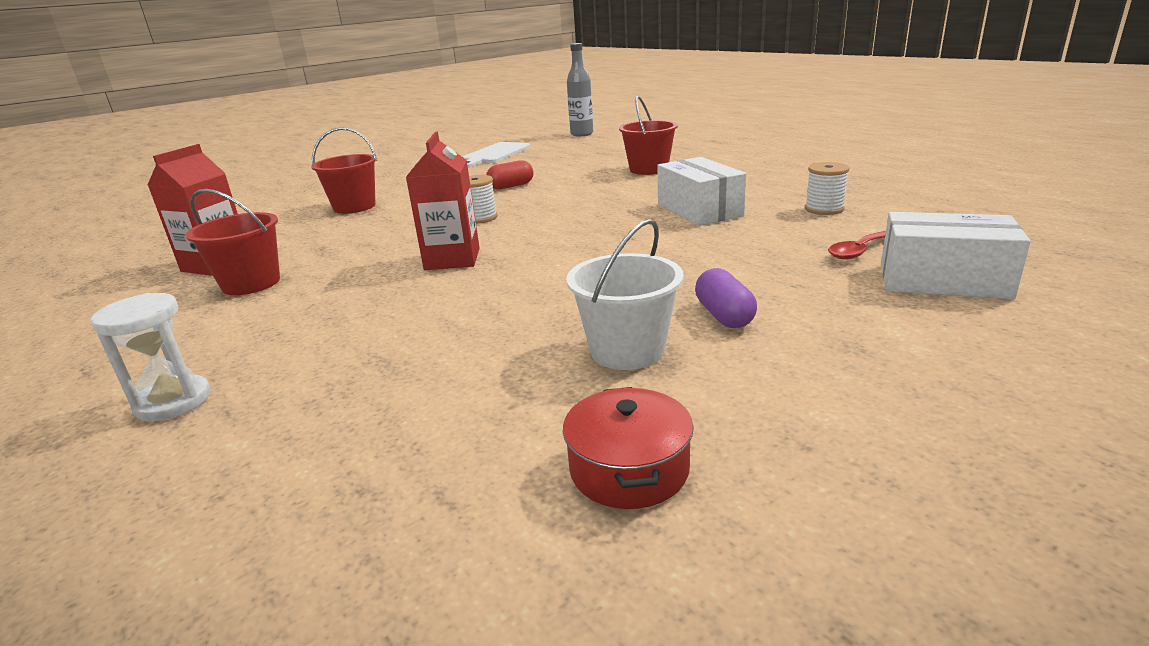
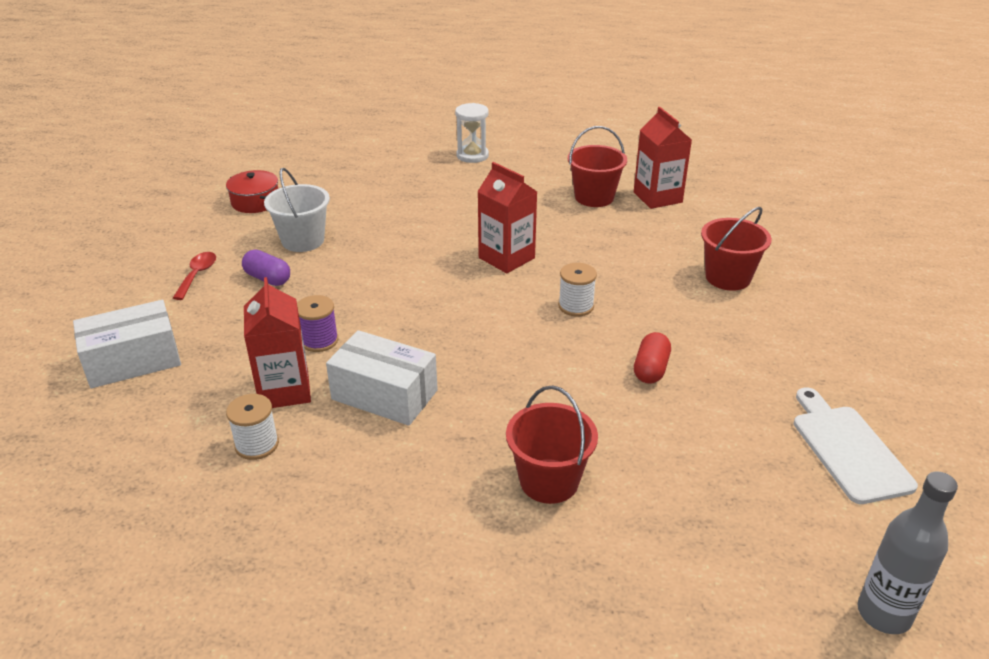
camera: 135 degrees right, 10 degrees up
(718, 248) = (319, 340): none -> purple spool
(780, 228) = (284, 390): none -> red carton
(858, 251) = (202, 377): red spoon -> red spoon (197, 275)

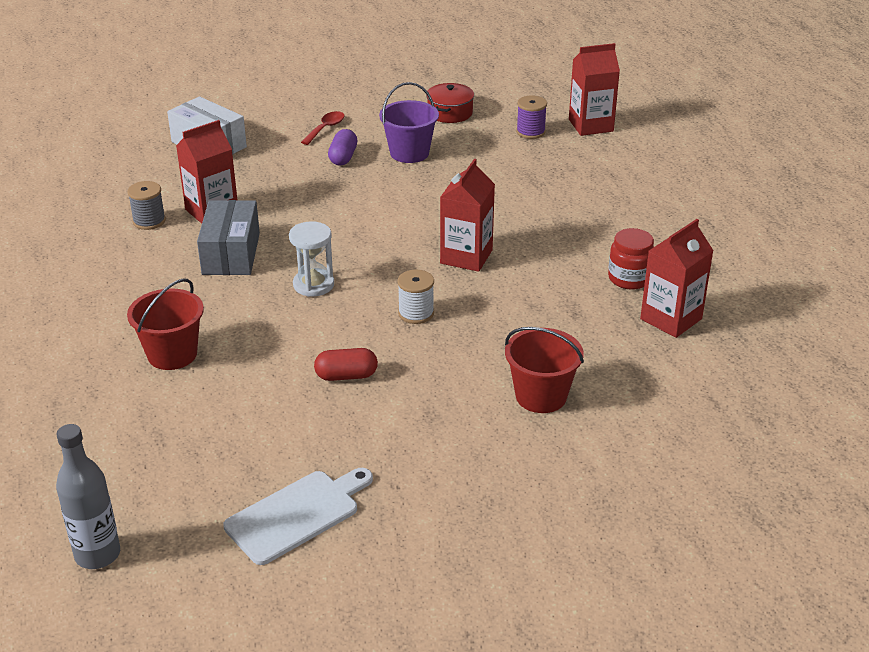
camera: 65 degrees right, 0 degrees up
(197, 275) = (325, 128): red spoon -> red spoon turned 45 degrees counterclockwise
(257, 444) = (149, 221): white spool -> grey spool
(303, 240) = (409, 153): white bucket -> purple bucket
(319, 340) = (279, 205): purple spool -> purple spool (530, 132)
(357, 148) = (591, 125): none -> red carton
(384, 395) = (231, 254): white box -> grey box
(472, 156) = (643, 187): white hourglass -> white hourglass (313, 285)
(594, 197) = (629, 278): red bucket -> red jar

